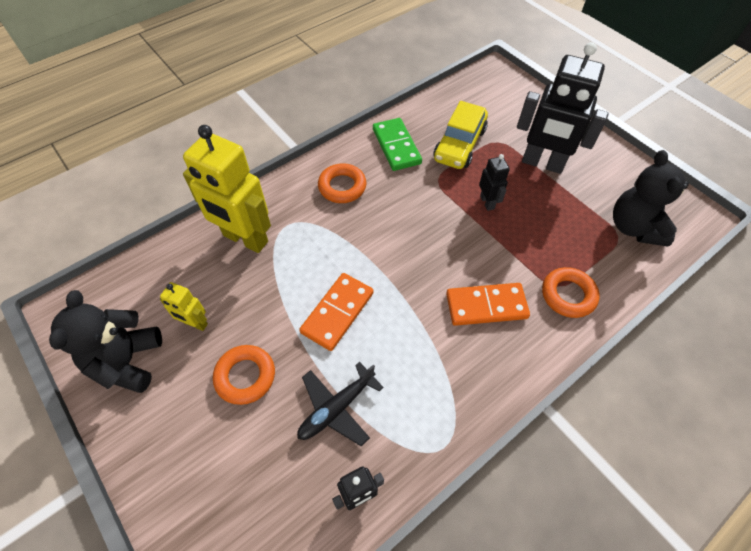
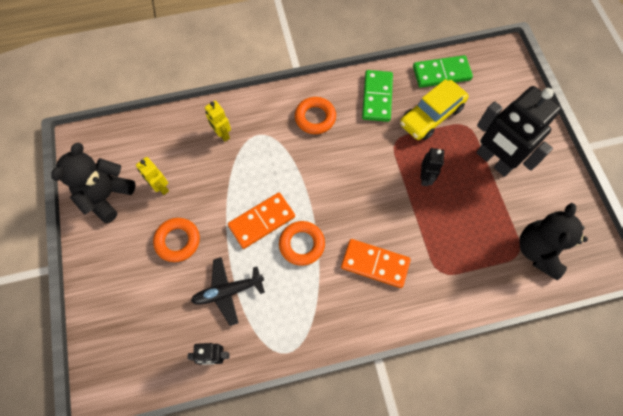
camera: 25 degrees right, 10 degrees up
(245, 239) = (222, 134): yellow robot -> yellow robot, size x0.48
(447, 105) = (441, 73): none -> green domino
(568, 295) = (445, 283): orange ring -> orange ring (302, 244)

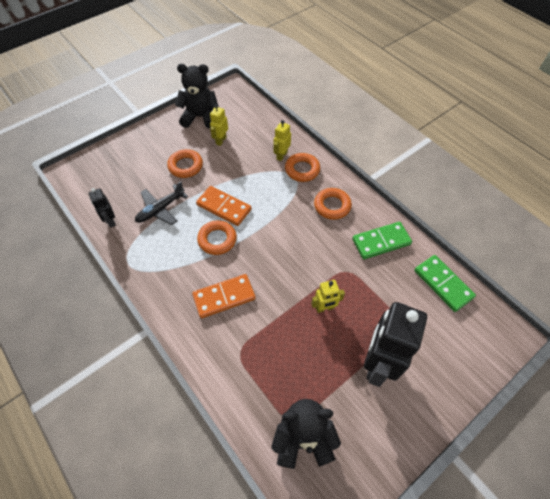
camera: 65 degrees right, 10 degrees down
(228, 291) = (160, 209): black plane -> black plane turned 90 degrees counterclockwise
(254, 123) = (302, 170): none -> orange ring
(375, 264) = (224, 297): orange domino -> orange domino turned 75 degrees clockwise
(425, 178) = (324, 308): black robot -> yellow robot
(431, 116) = (391, 291): yellow car -> none

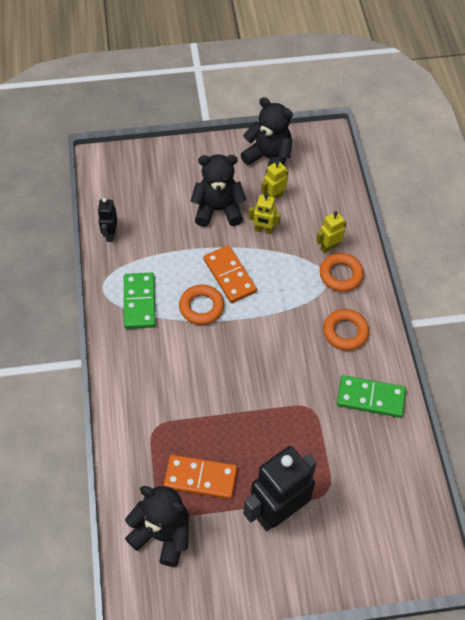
camera: 30 degrees right, 0 degrees up
(160, 209) = (165, 246): black plane -> none
(185, 166) = (218, 210): orange ring -> black teddy bear
(224, 297) = (172, 368): orange domino -> orange domino (200, 478)
(324, 308) = (263, 432): yellow robot -> yellow robot (263, 230)
(443, 284) = (404, 476): green domino -> green domino (139, 302)

